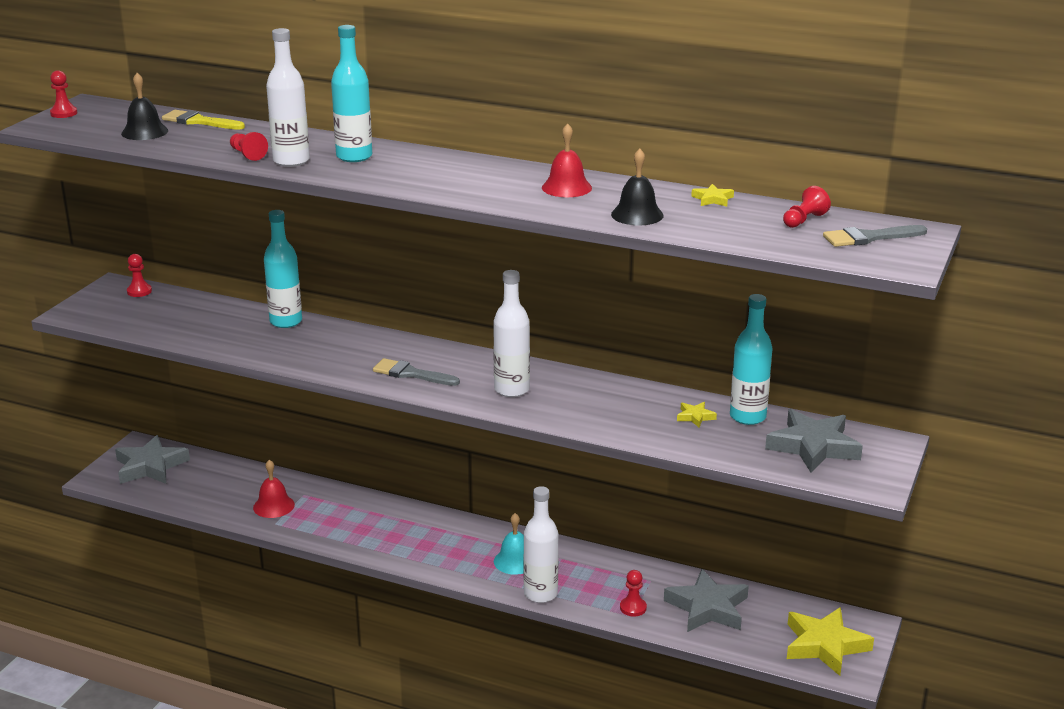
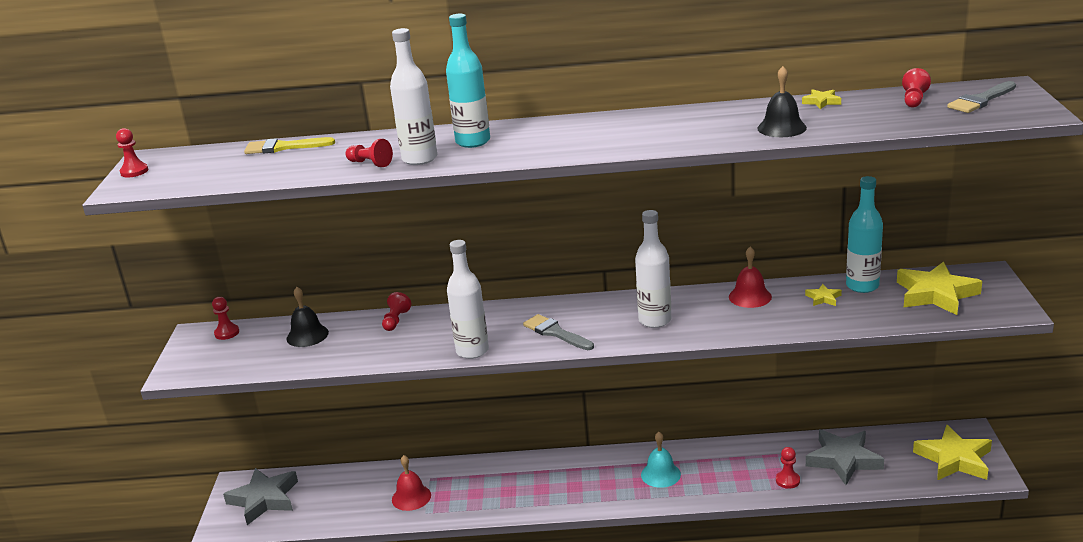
camera: 20 degrees left, 0 degrees up
(144, 132) = (241, 168): black bell -> black bell (307, 335)
(286, 322) = (396, 320): turquoise bottle -> red pawn
(411, 374) = (555, 333): grey brush -> grey brush turned 45 degrees clockwise
(540, 594) = (705, 495): white bottle -> white bottle (472, 351)
(566, 187) = (693, 121): red bell -> red bell (750, 296)
(813, 446) = (935, 294): grey star -> yellow star

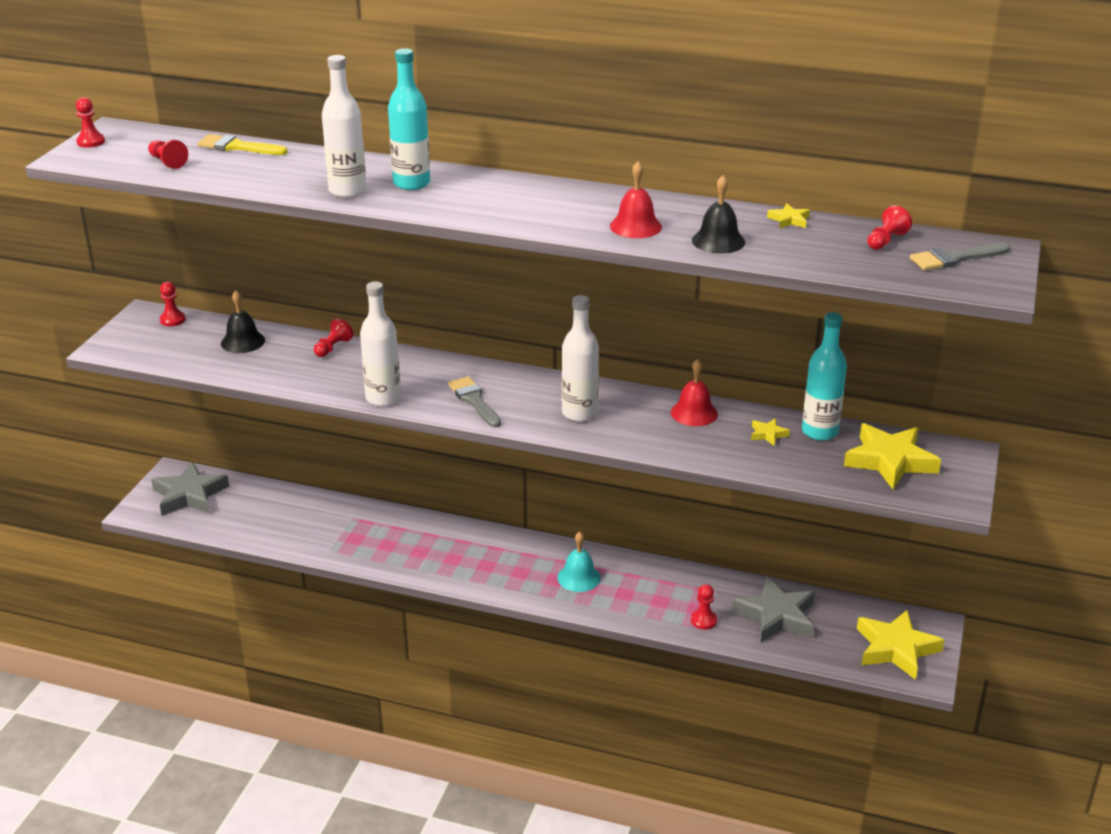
camera: 15 degrees right, 5 degrees up
(370, 163) = (299, 185): red pawn -> red pawn (167, 162)
(411, 497) = (325, 532): red bell -> red bell (635, 226)

